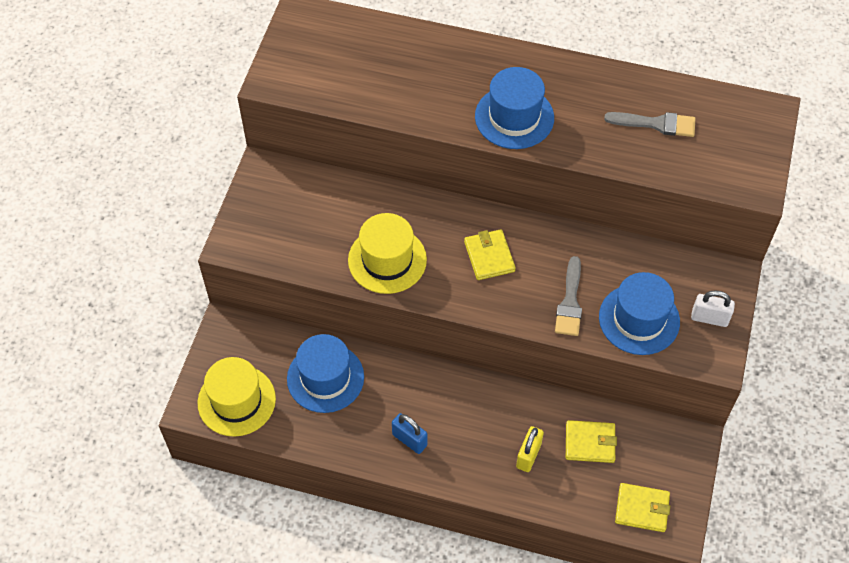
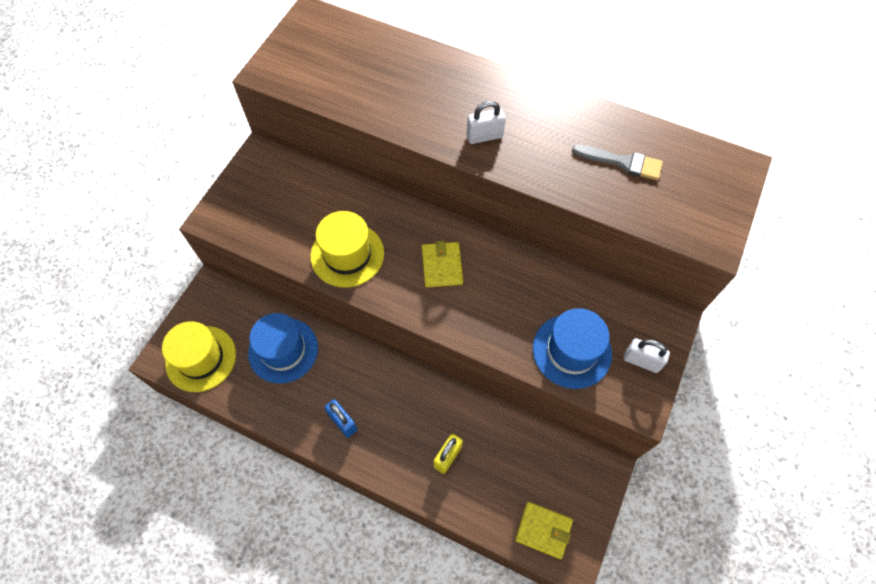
camera: 10 degrees right, 5 degrees up
(514, 117) = (484, 136): blue hat -> white padlock
(570, 302) = (508, 322): grey brush -> none
(590, 443) = (507, 454): yellow wallet -> none

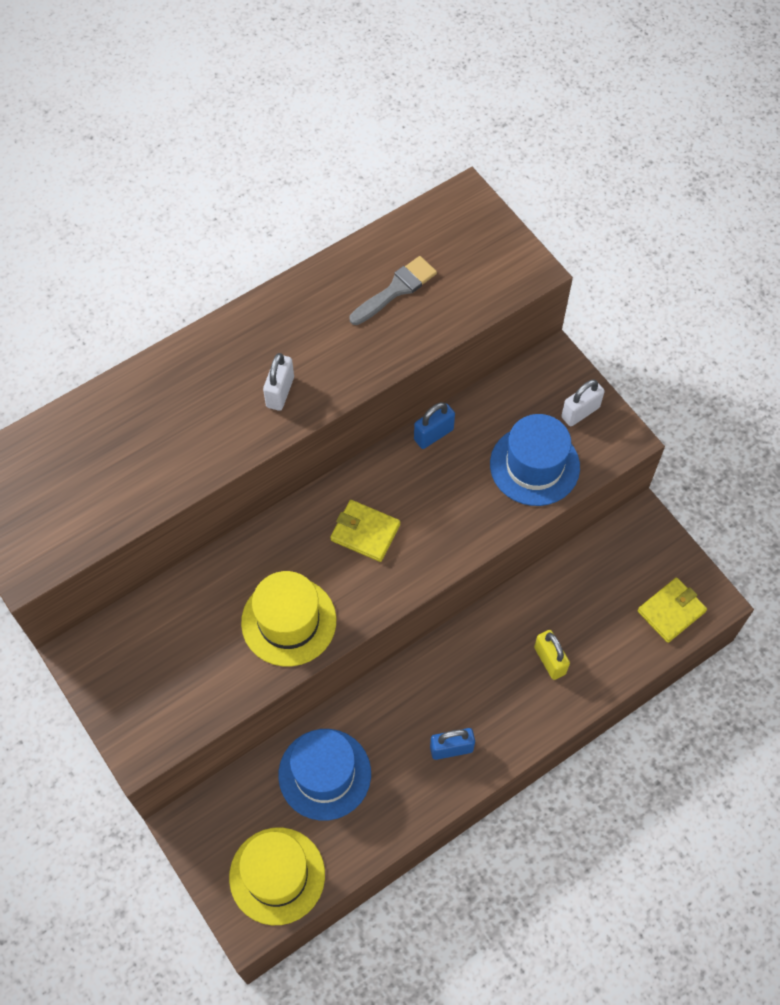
camera: 60 degrees left, 0 degrees up
(547, 269) = (433, 434): none -> blue padlock

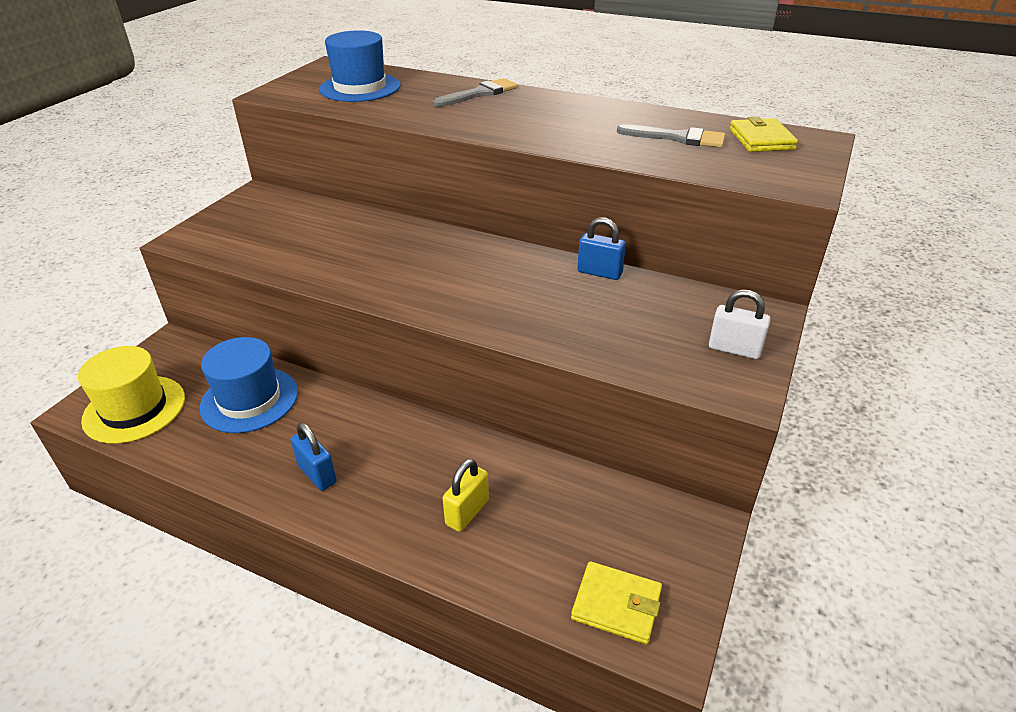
camera: 60 degrees right, 25 degrees down
(179, 380) = (479, 94): none -> grey brush
(280, 392) = (514, 125): white padlock -> none
(288, 621) = (344, 264): yellow hat -> none
(365, 532) = (464, 271): yellow wallet -> yellow wallet (761, 139)
(534, 465) = (637, 341): blue hat -> blue hat (360, 87)

